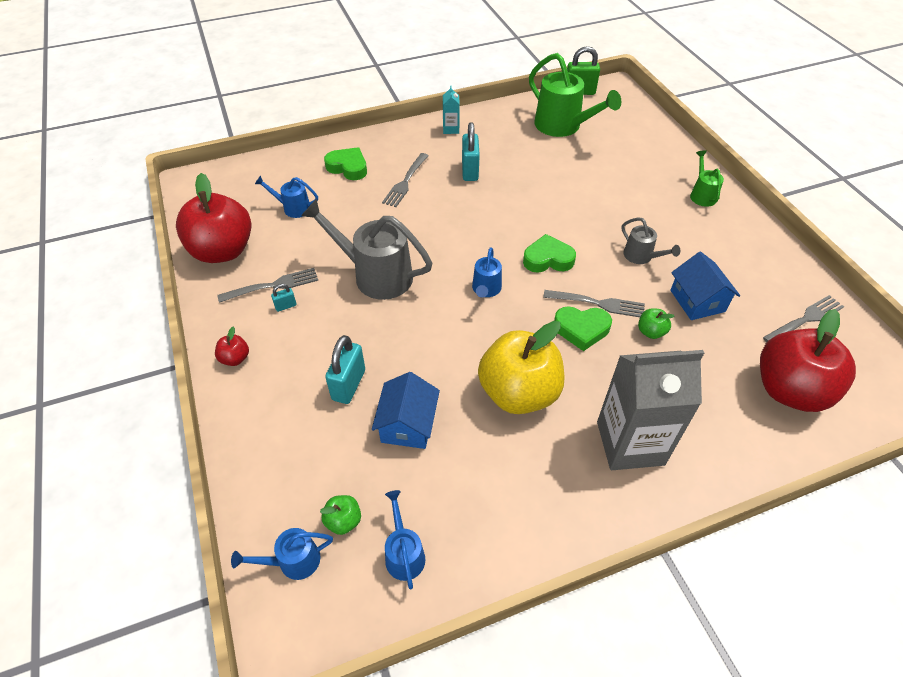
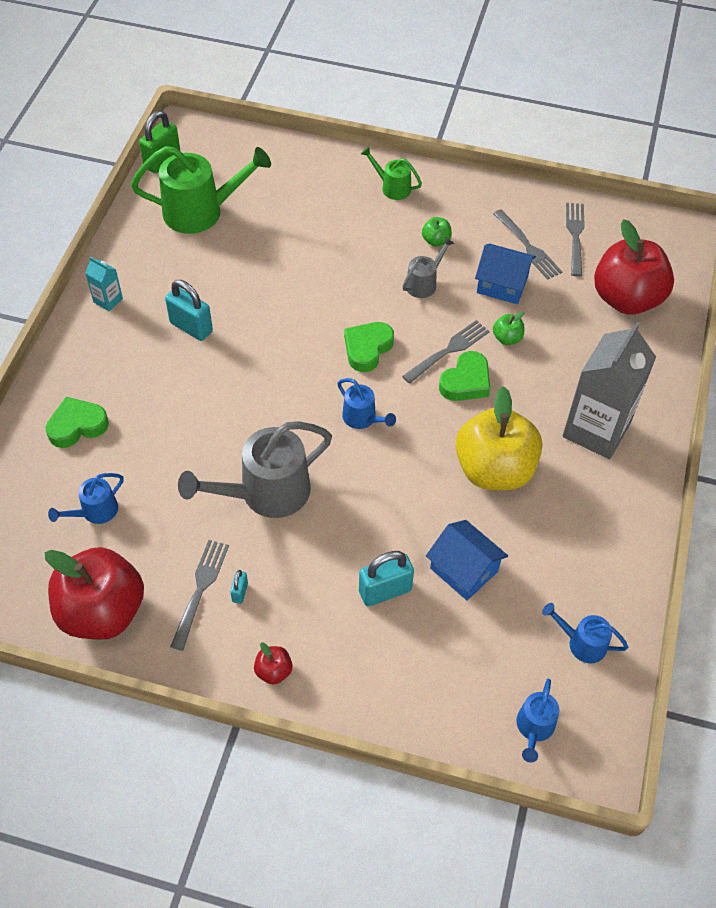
camera: 55 degrees left, 5 degrees up
(343, 521) = (523, 670): green apple -> green apple (436, 241)
(348, 385) = (385, 591): turquoise padlock -> turquoise padlock turned 75 degrees counterclockwise
(405, 181) = (153, 389): grey fork -> grey fork (527, 246)
(641, 257) = (424, 283): grey watering can -> grey watering can turned 45 degrees counterclockwise

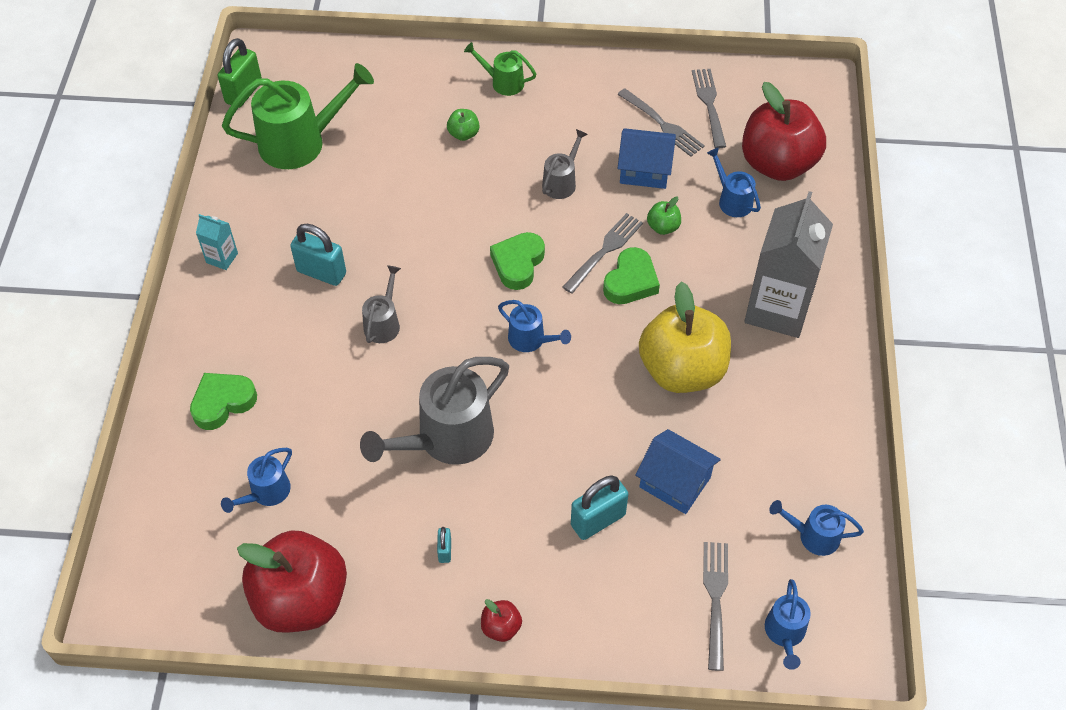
camera: 10 degrees left, 0 degrees up
(200, 590) = (402, 556): grey fork -> grey fork (715, 600)
(235, 380) = (383, 323): none -> grey watering can
(436, 241) = (563, 133): green apple -> green apple (463, 134)
(576, 324) = (732, 200): none -> blue watering can

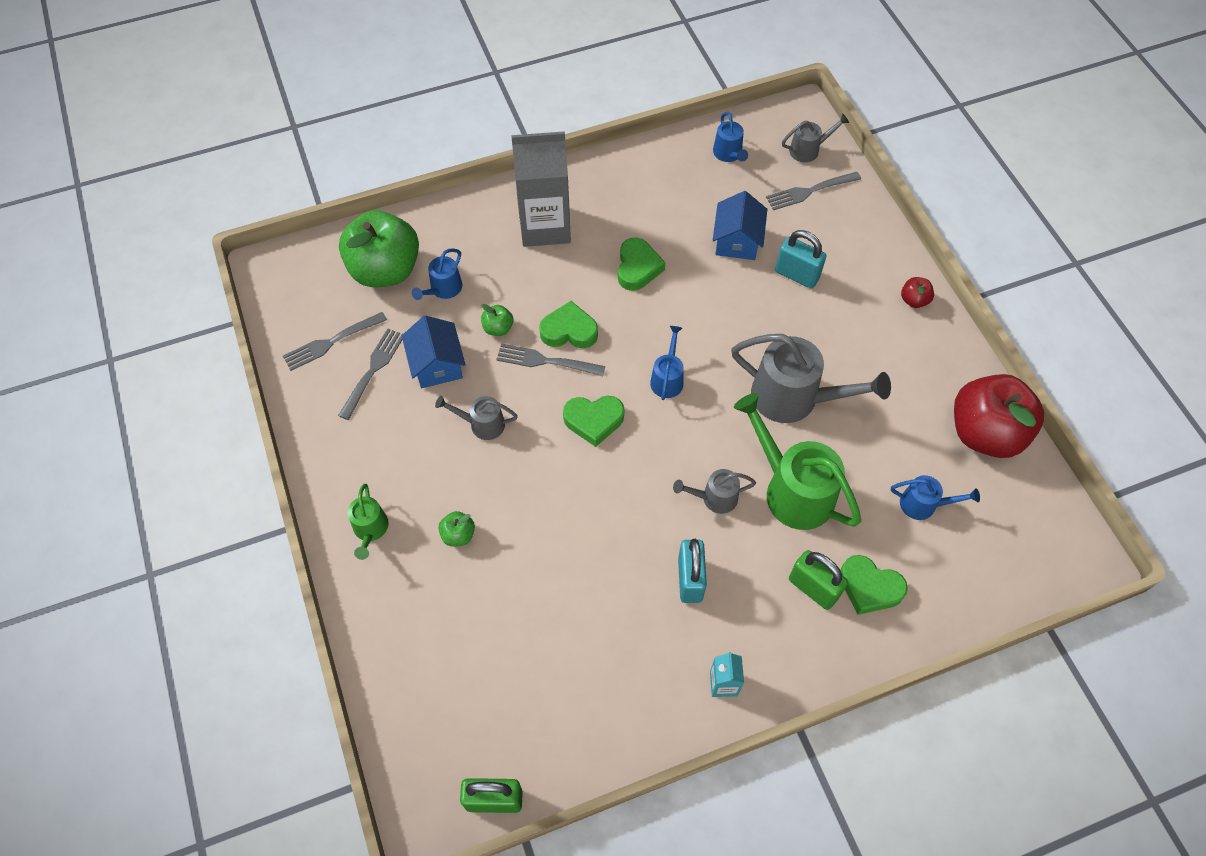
camera: 115 degrees left, 5 degrees up
(252, 358) = (813, 588): none -> green padlock
(302, 142) = (539, 690): green watering can -> green watering can (791, 489)
(445, 551) = (884, 358): turquoise padlock -> none
(682, 370) = (637, 268): yellow apple -> green heart
(777, 164) = (385, 270): red apple -> green apple
(785, 634) = (808, 150): blue watering can -> grey watering can

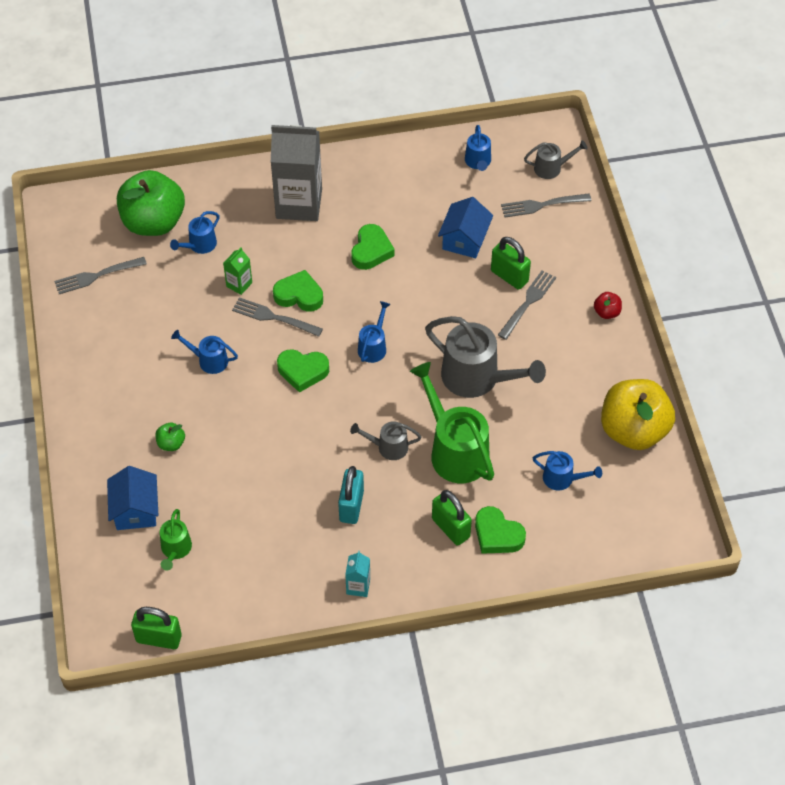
camera: 10 degrees right, 5 degrees down
(370, 530) = (101, 429): green watering can -> green watering can (175, 550)
(373, 371) = (127, 304): grey fork -> grey fork (527, 303)
(437, 364) = (181, 307): blue house -> blue house (135, 510)
(481, 424) = (208, 360): grey watering can -> blue watering can
(498, 328) = (239, 284): green apple -> green carton
(797, 275) = (509, 276): turquoise padlock -> green padlock
(985, 433) = (633, 430): red apple -> yellow apple

